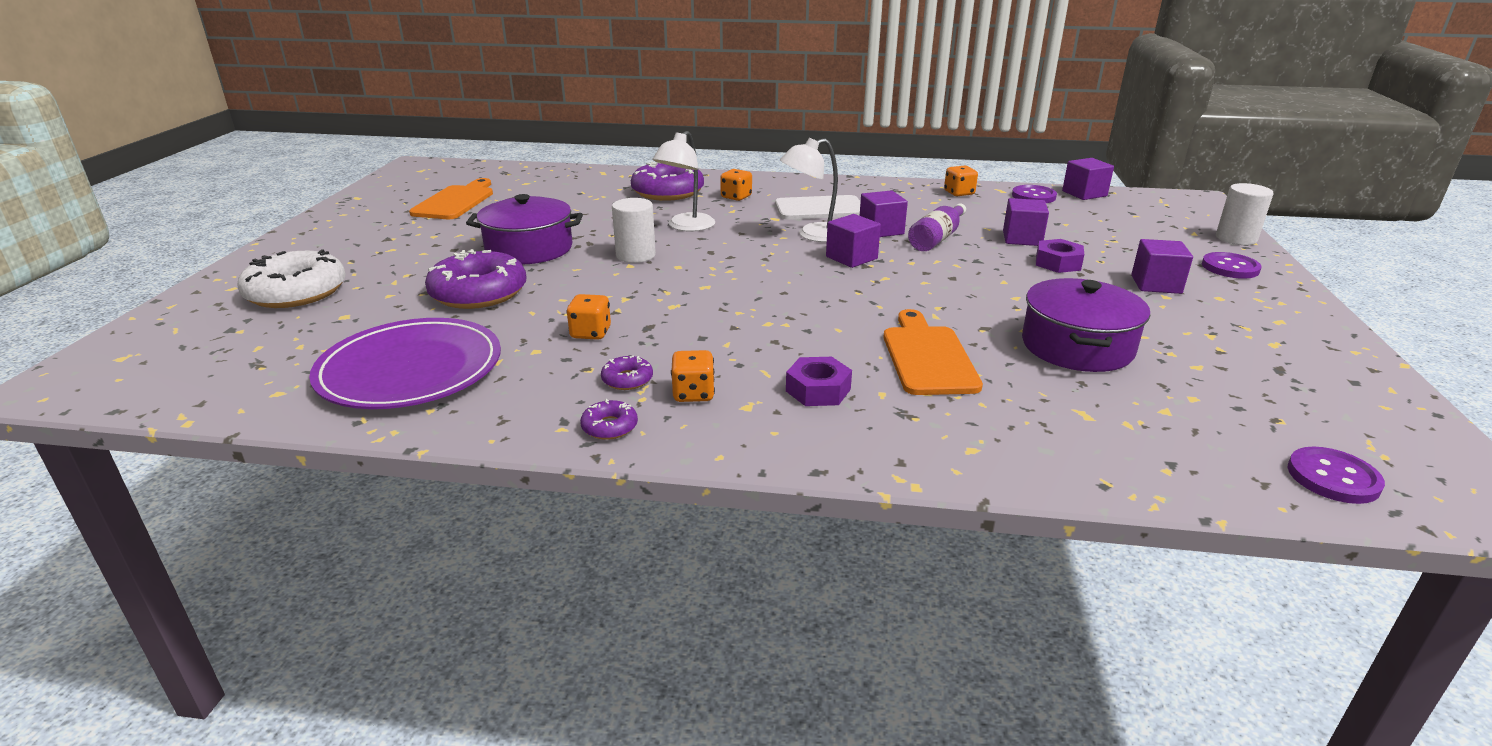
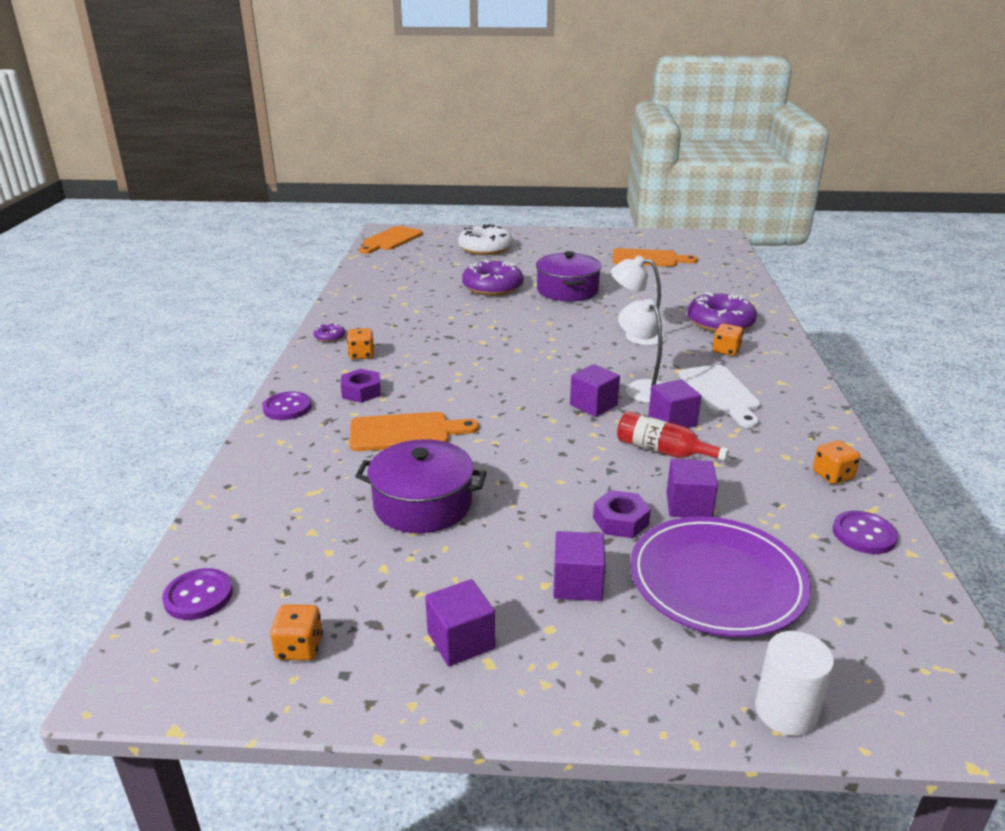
camera: 85 degrees right, 0 degrees up
(130, 378) = (391, 240): none -> orange cutting board
(410, 370) = (395, 286): purple plate -> purple plate (717, 580)
(591, 333) = (439, 321): orange dice -> orange dice (299, 648)
(627, 379) = (380, 336): purple donut -> none
(635, 255) = (567, 323): white cylinder -> none
(937, 238) = (663, 451): purple bottle -> red bottle
(1084, 193) = (913, 585): purple cube -> purple cube (461, 641)
(1230, 267) = (654, 667): purple button -> purple button (287, 408)

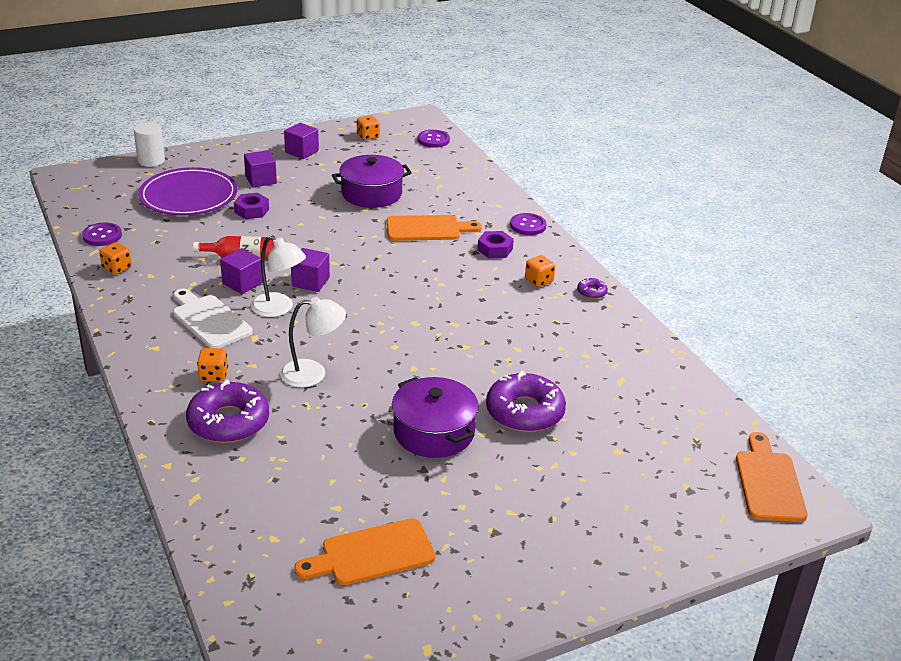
camera: 150 degrees right, 5 degrees up
(405, 432) = (427, 229): orange cutting board -> orange cutting board turned 150 degrees counterclockwise
(485, 248) = (621, 503): white donut -> none
(688, 505) = (213, 228): purple cube -> none

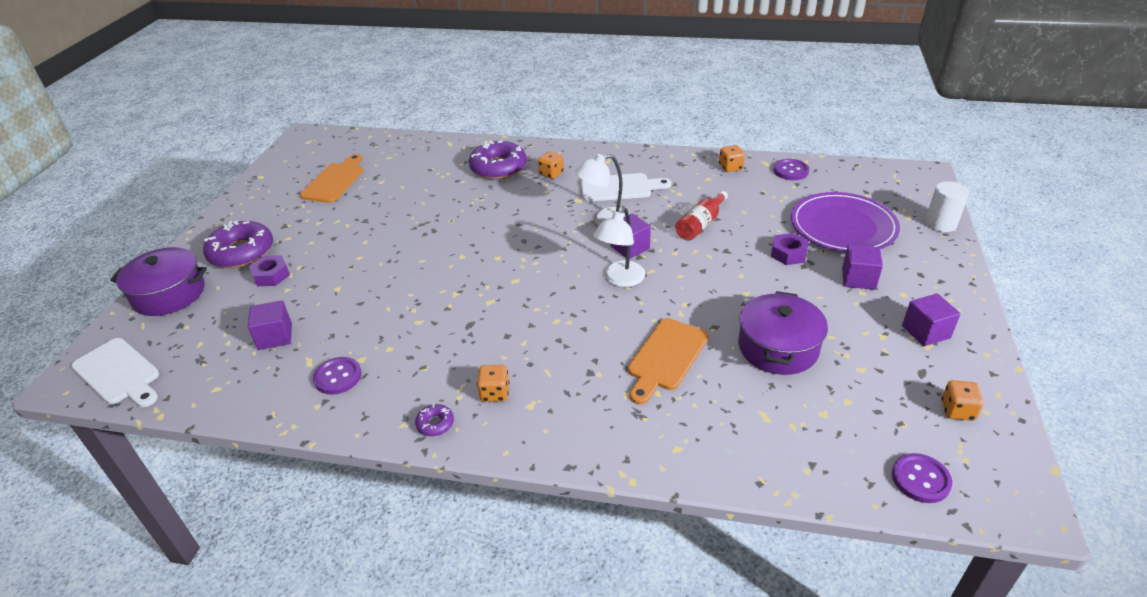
camera: 130 degrees right, 5 degrees up
(242, 283) = (659, 214): purple cube -> purple cube (275, 336)
(313, 373) = (508, 211): white lamp -> white lamp (620, 279)
(434, 432) = (388, 238): purple pot -> purple pot (169, 294)
(495, 249) = (581, 390): purple nut -> purple nut (271, 275)
(524, 412) = (350, 287): purple donut -> purple donut (241, 252)
(528, 225) = (608, 449): purple button -> purple button (338, 377)
(769, 482) = (118, 373): orange cutting board -> white cutting board

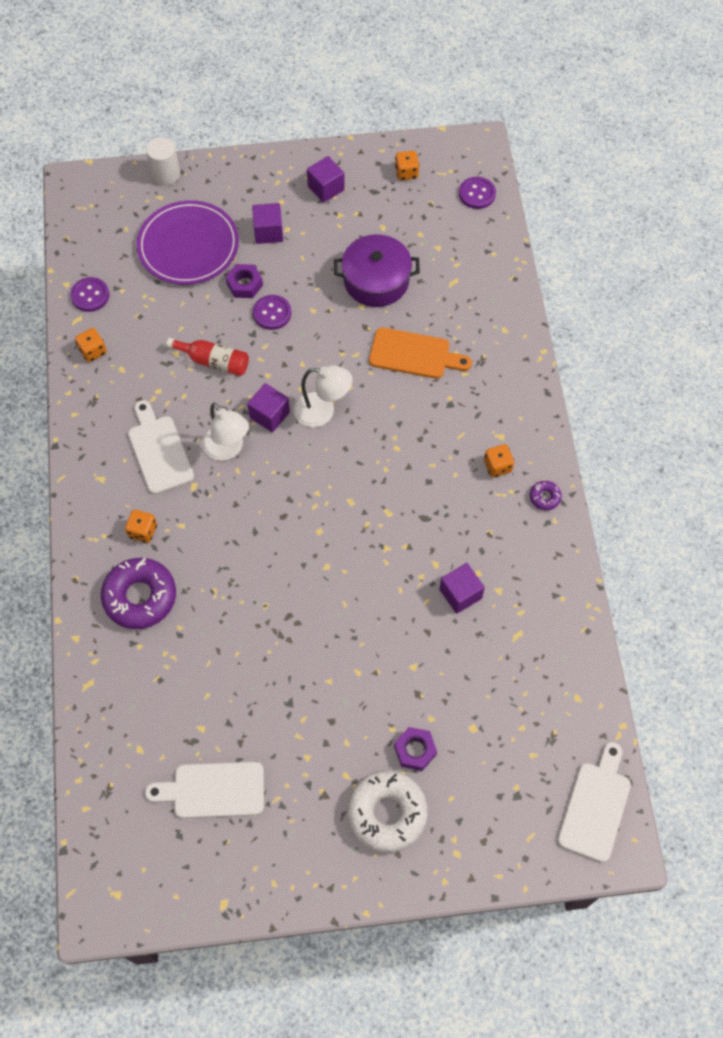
camera: 110 degrees left, 25 degrees up
(169, 294) = (478, 846): purple pot -> none
(241, 252) = (387, 813): purple donut -> white donut
(275, 336) = (499, 686): purple cube -> purple cube (460, 594)
(335, 181) = (213, 790): orange cutting board -> white cutting board
(338, 377) = (526, 599): purple button -> purple button (272, 313)

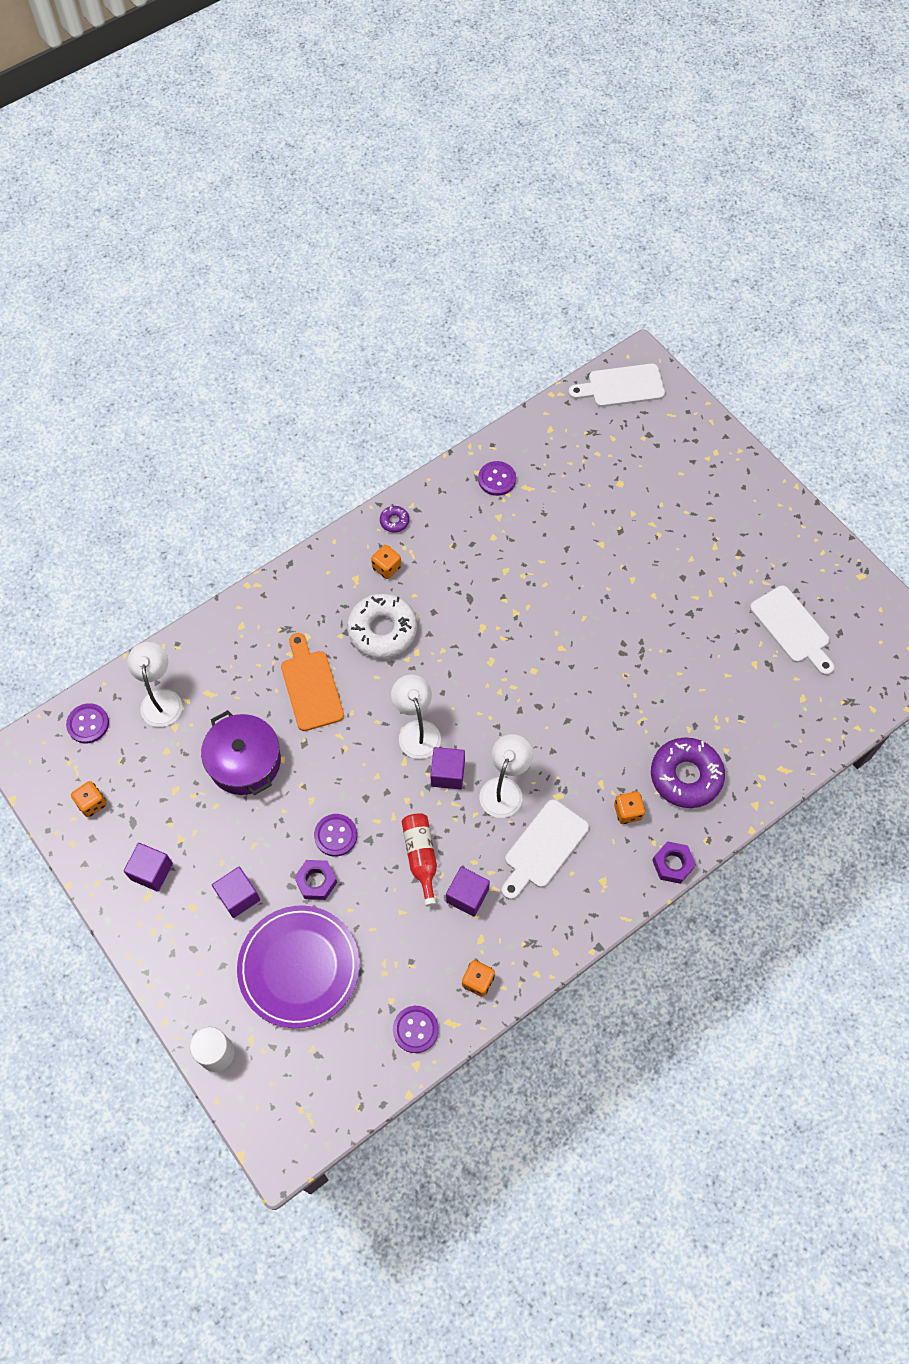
camera: 120 degrees left, 0 degrees up
(387, 813) = (721, 507): white donut -> white donut (382, 630)
(415, 750) = (664, 512): purple nut -> purple nut (672, 864)
(460, 594) = (519, 541): purple cube -> purple cube (467, 896)
(469, 248) = (161, 699): none -> white lamp
(543, 612) = (497, 479): none -> purple button

